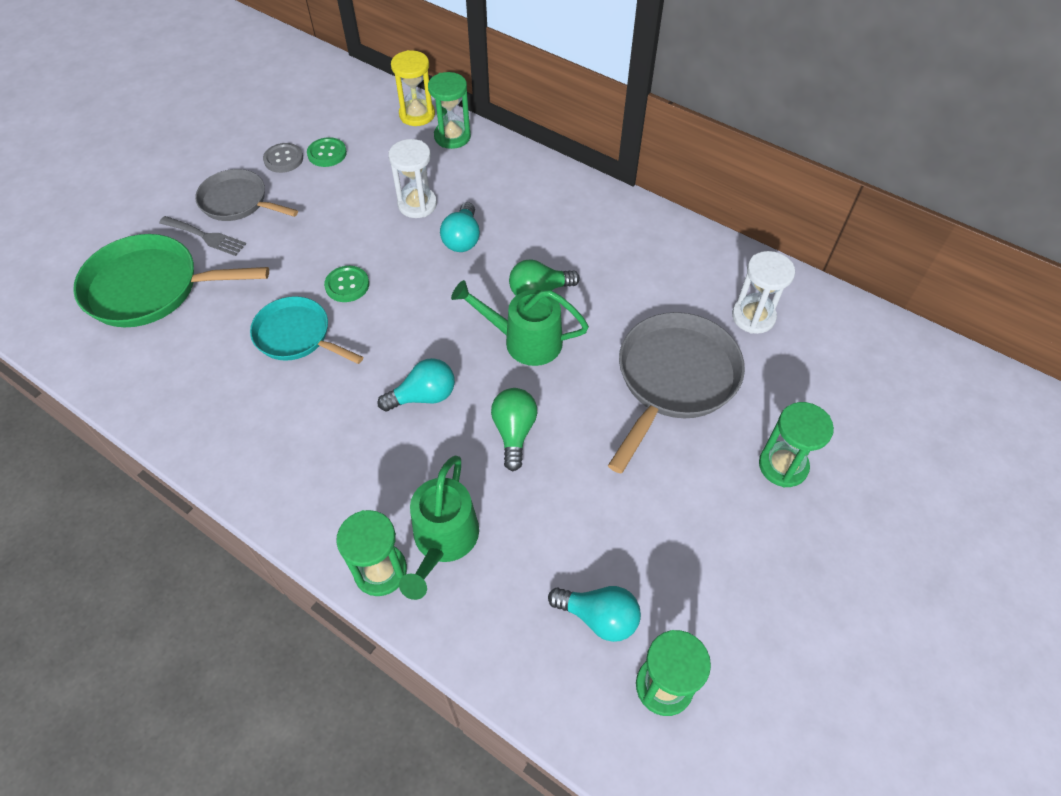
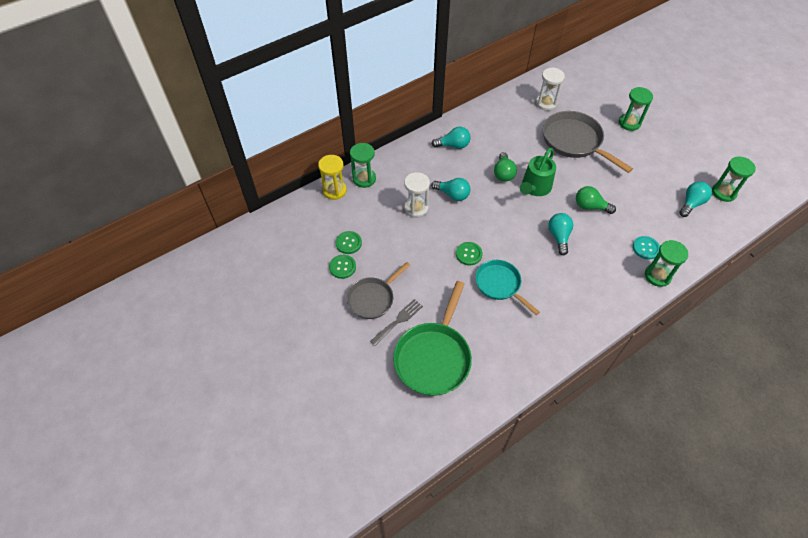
camera: 70 degrees left, 0 degrees up
(283, 159) = (342, 267): grey button -> green button
(297, 336) = (500, 285): turquoise pan -> turquoise pan turned 90 degrees clockwise
(443, 541) = (645, 248): green watering can -> turquoise button
(572, 215) = (453, 145): none -> turquoise light bulb

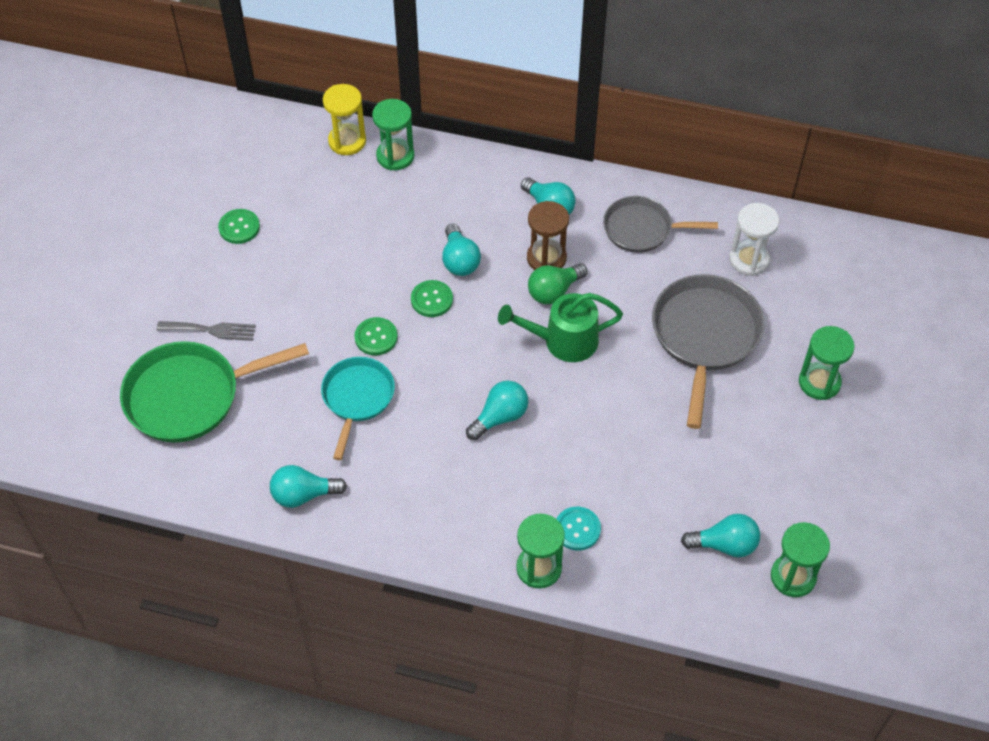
camera: 50 degrees right, 0 degrees up
(348, 243) = (280, 209): green button -> green button (432, 299)
(373, 298) = (221, 285): grey pan -> grey pan (642, 229)
(416, 208) = (399, 238): white hourglass -> none
(481, 164) = (546, 258): none -> brown hourglass
(541, 344) = (303, 495): none -> turquoise light bulb
(590, 206) = (592, 423): green light bulb -> none

